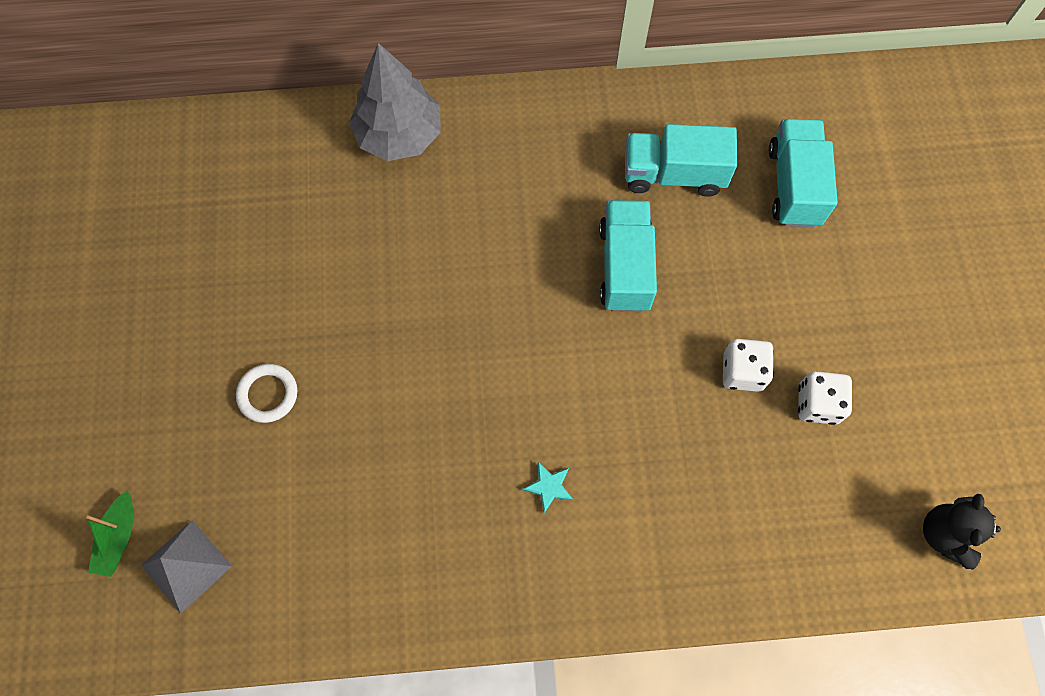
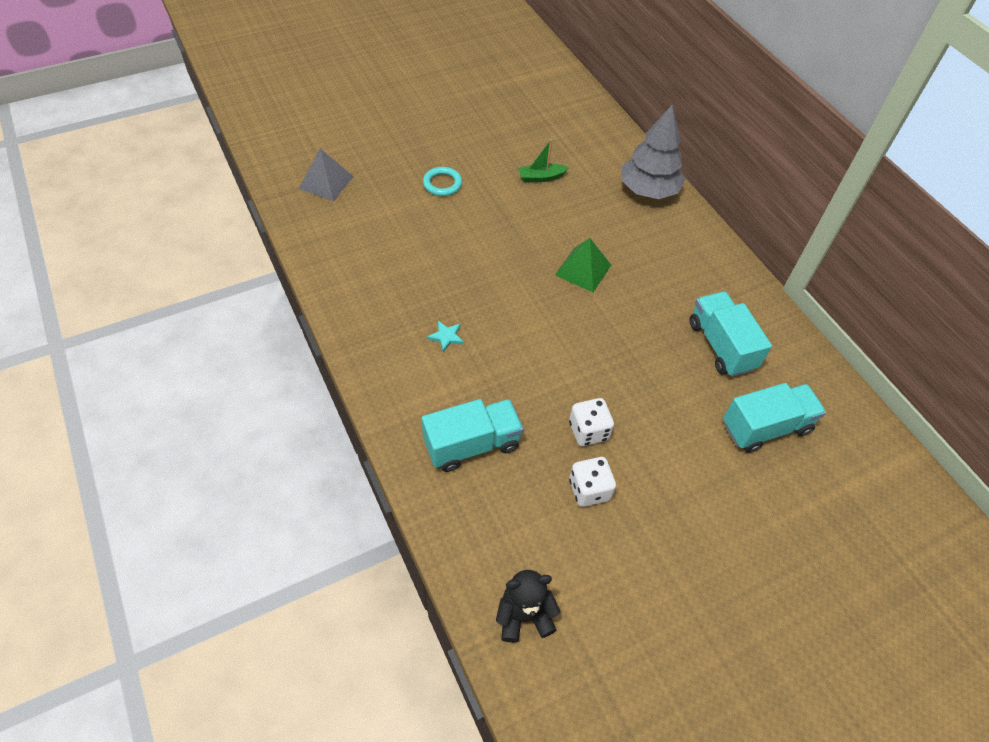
camera: 65 degrees right, 15 degrees down
(119, 537) = (331, 151): green boat -> green boat (541, 177)
(268, 394) = (442, 184): white ring -> turquoise ring
(502, 274) = (583, 270): none -> green pyramid
(625, 267) = (629, 336): turquoise truck -> turquoise truck (472, 444)

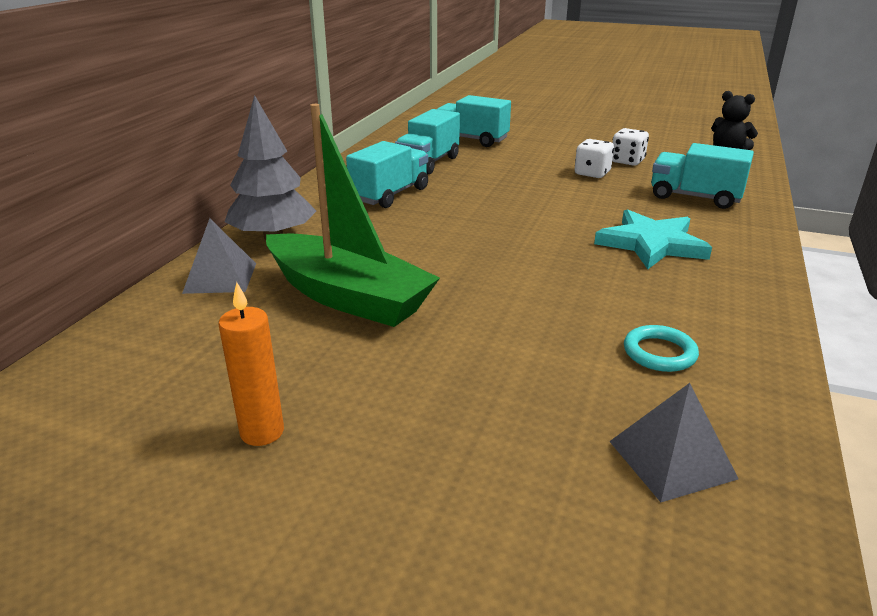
camera: 130 degrees left, 25 degrees down
(442, 184) = (479, 354): turquoise ring -> turquoise ring (659, 353)
(446, 337) = (651, 244): turquoise star -> turquoise star, size x2.44
(470, 109) = (262, 432): none -> orange candle
(541, 177) = (348, 297): green boat -> green boat, size x2.48
(583, 270) = (450, 225): green pyramid -> none
(613, 150) = (220, 278): none -> grey pyramid
(668, 277) = (390, 195): none -> turquoise truck

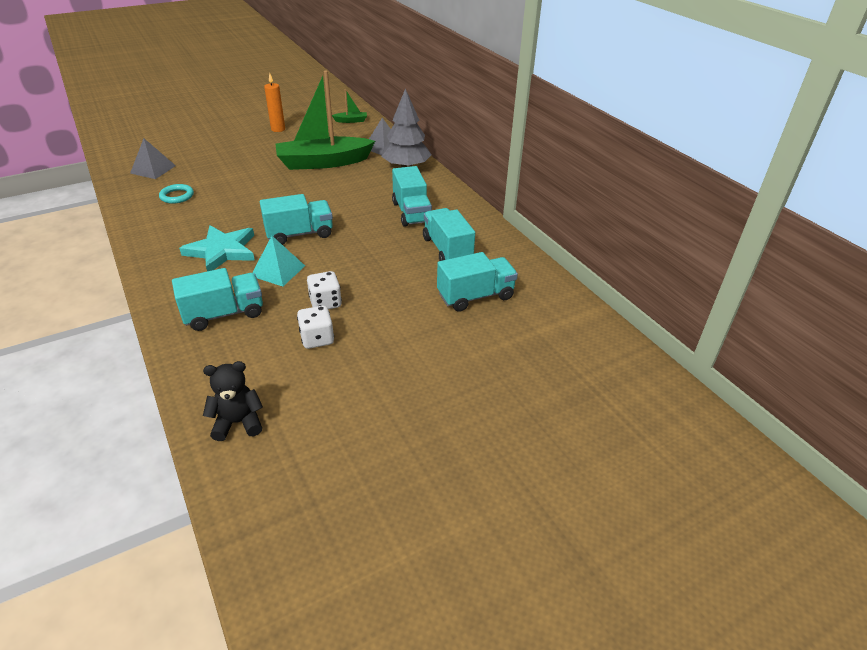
camera: 130 degrees right, 10 degrees up
(111, 364) = (351, 121): none -> green boat
(539, 224) = (299, 234): none -> turquoise truck
(606, 205) = (278, 271): none -> turquoise pyramid

